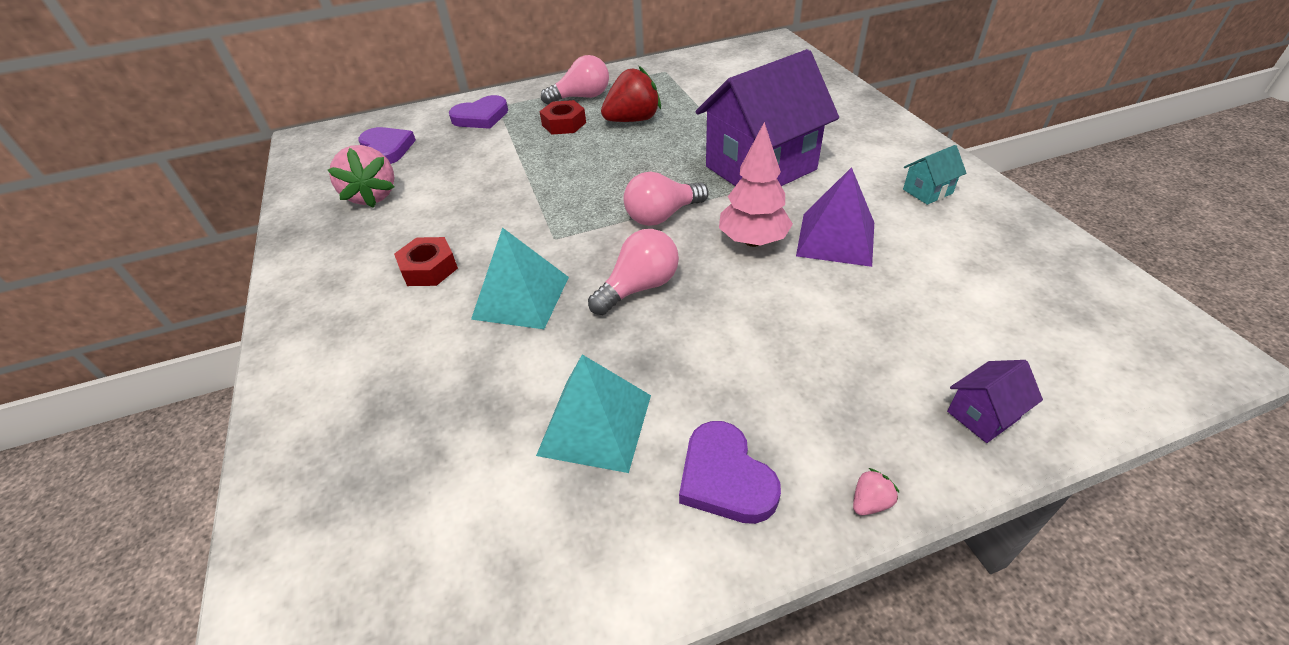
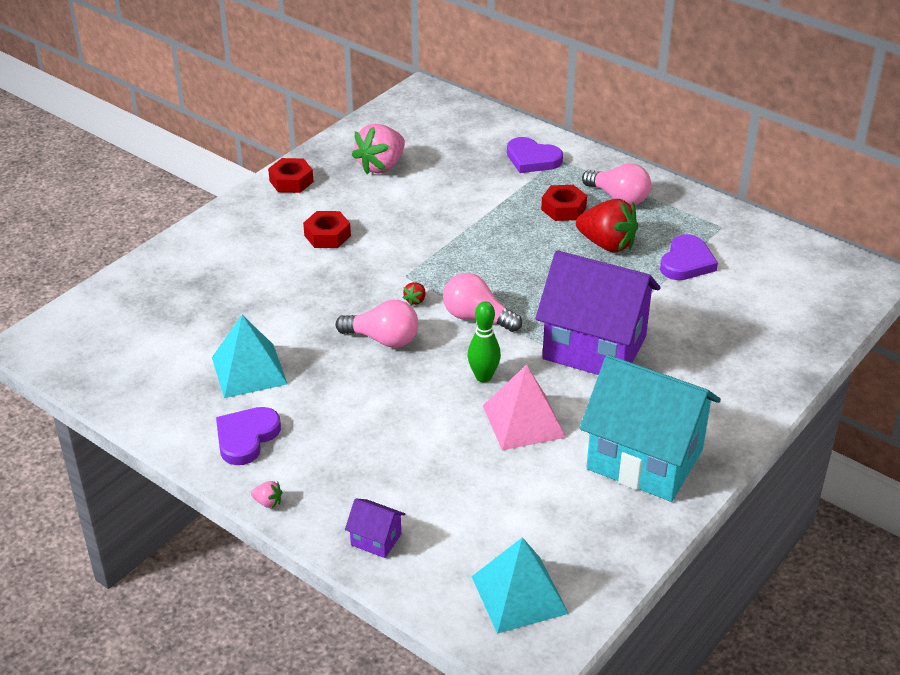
camera: 55 degrees right, 5 degrees down
(306, 263) = (291, 181): none -> red nut
(386, 149) = (443, 138): purple heart -> purple heart (686, 262)
(521, 297) = (331, 290): turquoise pyramid -> turquoise pyramid (519, 594)
(599, 244) = (415, 300): none -> red strawberry
(753, 241) = (483, 377): pink tree -> green bowling pin
(836, 238) = (524, 421): purple pyramid -> pink pyramid
(927, 191) = (644, 459): turquoise house -> turquoise house, size x2.50

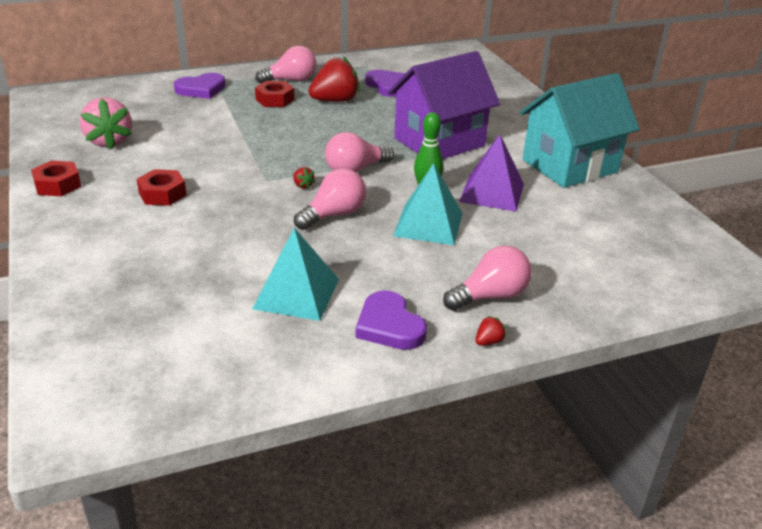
camera: 60 degrees left, 5 degrees down
(268, 502) = (488, 341): pink strawberry -> red strawberry
(335, 481) = (490, 296): none -> pink light bulb
(376, 539) = (577, 300): purple house -> none
(519, 594) = (677, 257): turquoise pyramid -> turquoise pyramid (428, 224)
(524, 421) = (492, 192): pink pyramid -> purple pyramid

